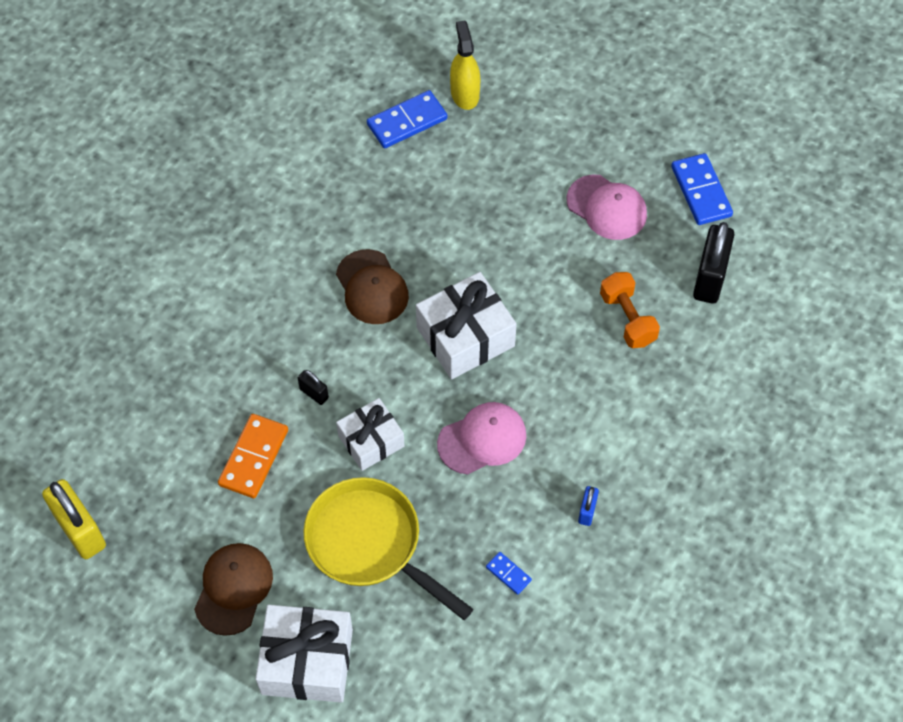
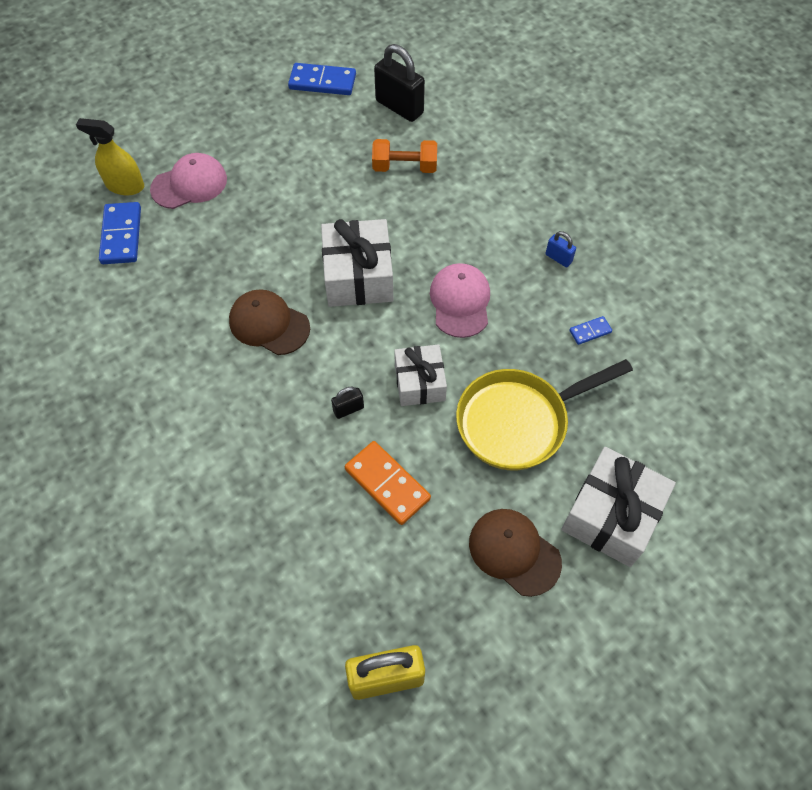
camera: 65 degrees left, 0 degrees up
(372, 287) = (269, 324): brown cap -> brown cap turned 150 degrees counterclockwise
(607, 208) = (298, 140): pink cap -> pink cap (189, 184)

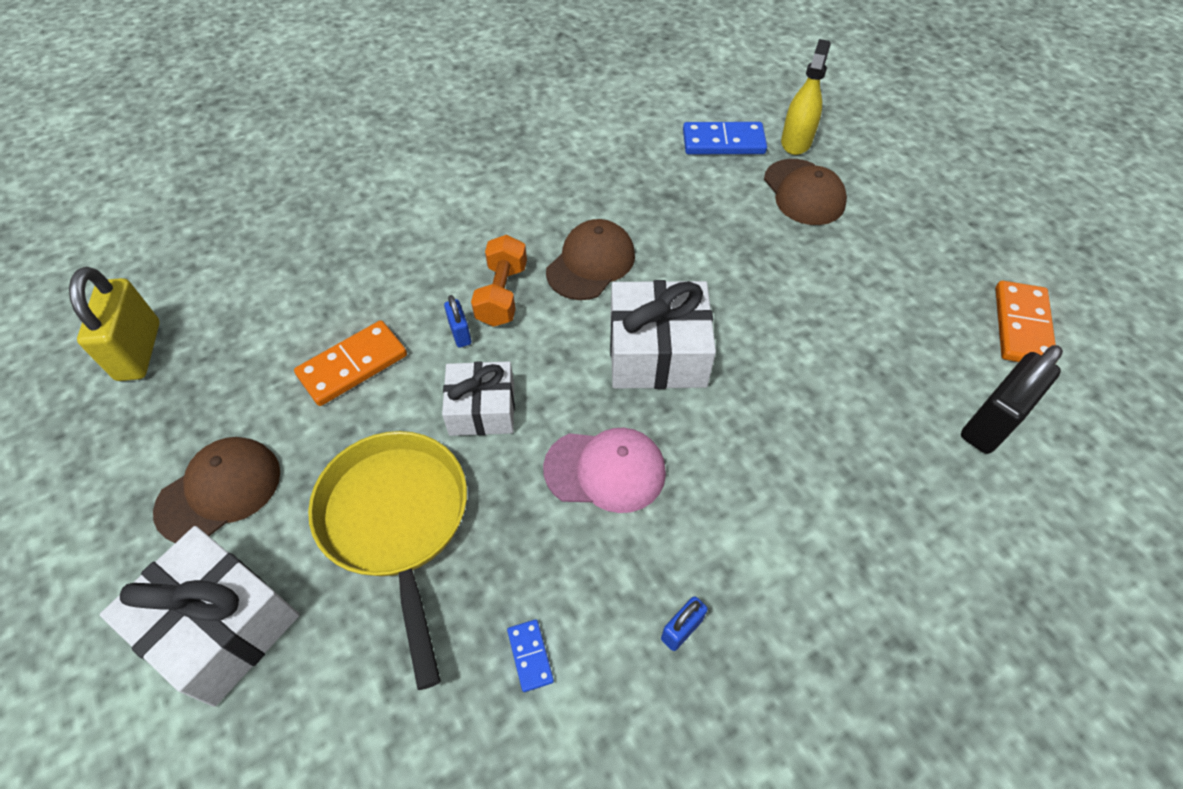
camera: 95 degrees right, 5 degrees down
(189, 184) = (804, 192): pink cap -> brown cap
(322, 82) = (1021, 326): blue domino -> orange domino
(348, 409) = (460, 333): black padlock -> blue padlock
(404, 167) = (861, 420): orange dumbbell -> orange dumbbell (502, 294)

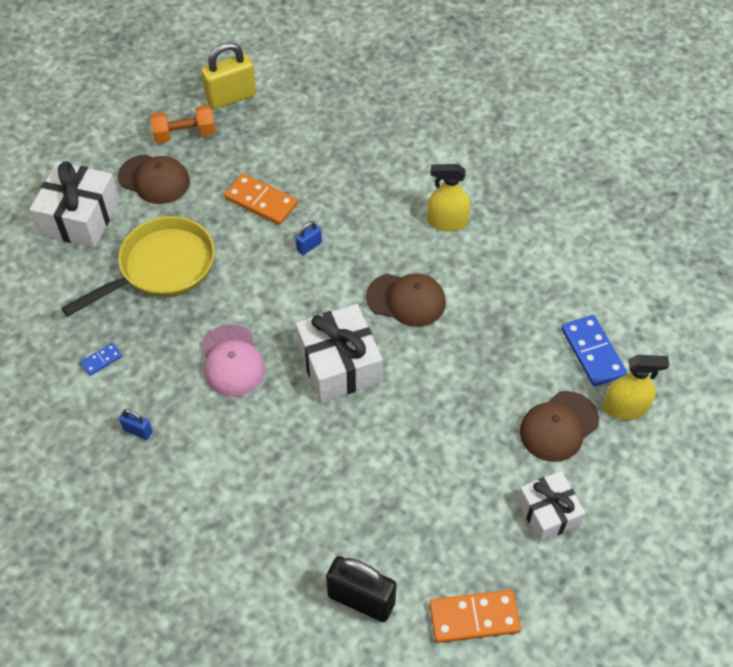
camera: 70 degrees right, 0 degrees up
(482, 409) = (253, 280): white gift -> white gift (548, 512)
(499, 197) = (447, 222): none -> yellow spray bottle
(502, 294) = (353, 257): orange dumbbell -> orange dumbbell (185, 134)

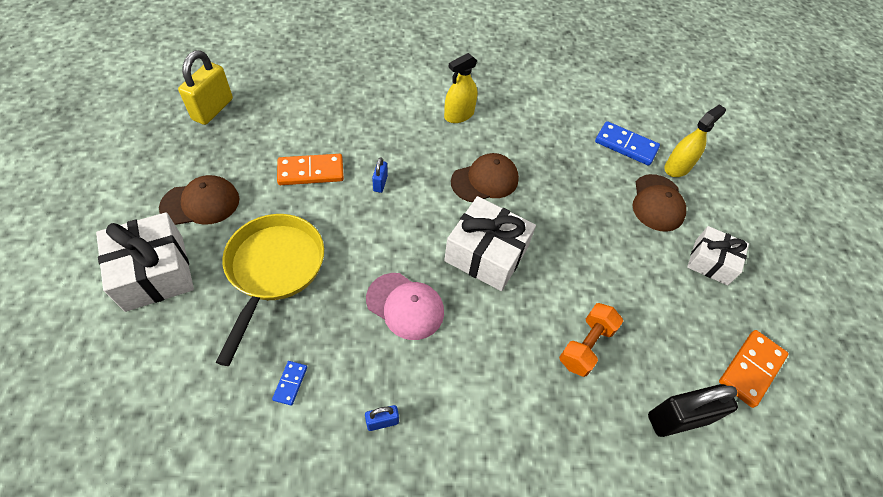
camera: 45 degrees left, 0 degrees up
(185, 134) = (197, 155): orange dumbbell -> orange dumbbell (586, 345)

